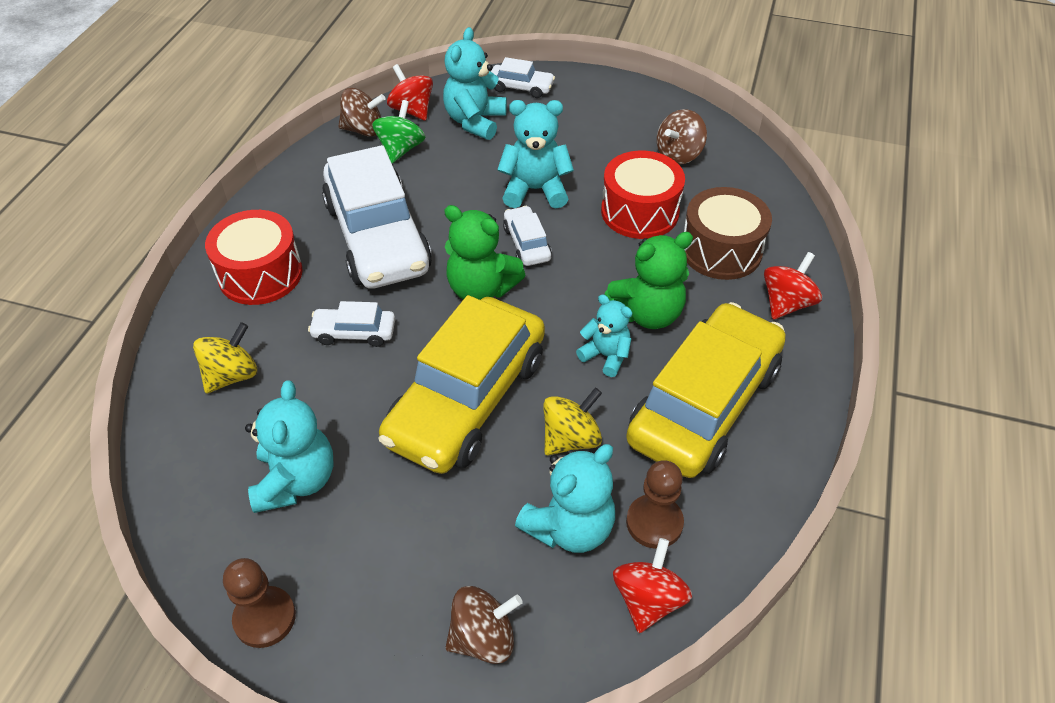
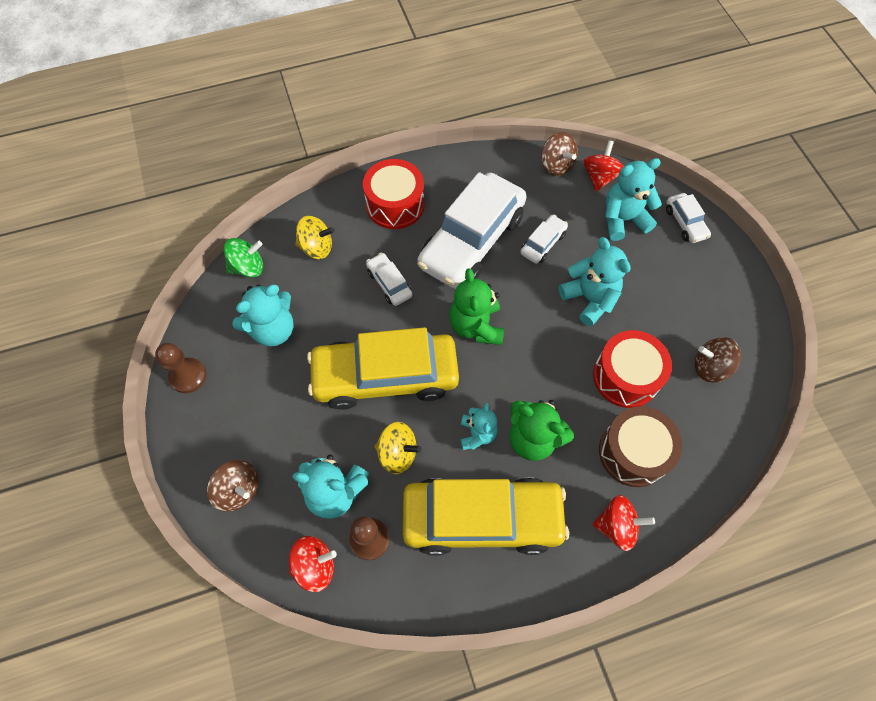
camera: 55 degrees right, 15 degrees up
(401, 149) = (557, 198): green spinning top -> green spinning top (248, 267)
(527, 243) = (536, 326): white car -> white car (543, 243)

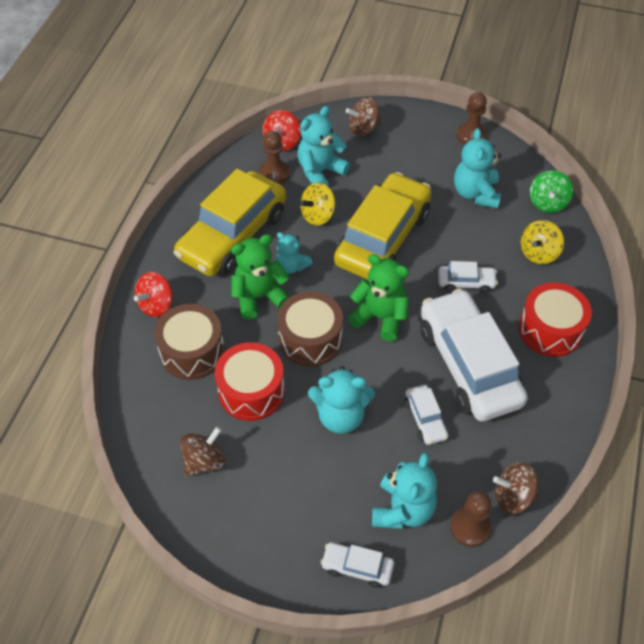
camera: 125 degrees right, 10 degrees down
(541, 365) = (310, 339): none -> brown drum
(599, 177) = (470, 527): red spinning top -> brown pawn

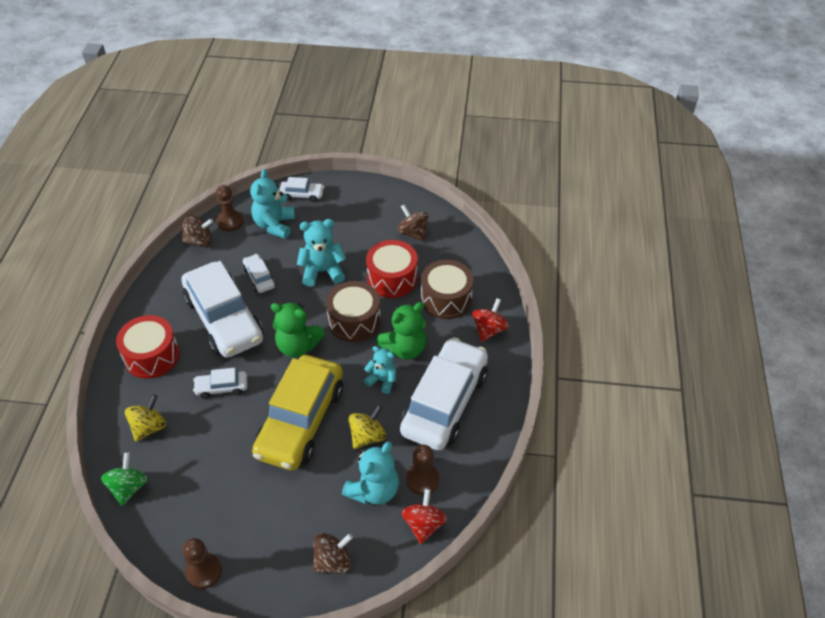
camera: 170 degrees right, 5 degrees down
(204, 461) = (413, 233): brown spinning top -> brown spinning top turned 105 degrees clockwise
(233, 235) = (445, 402): yellow car -> white car
(476, 193) = (205, 488): turquoise teddy bear -> none

